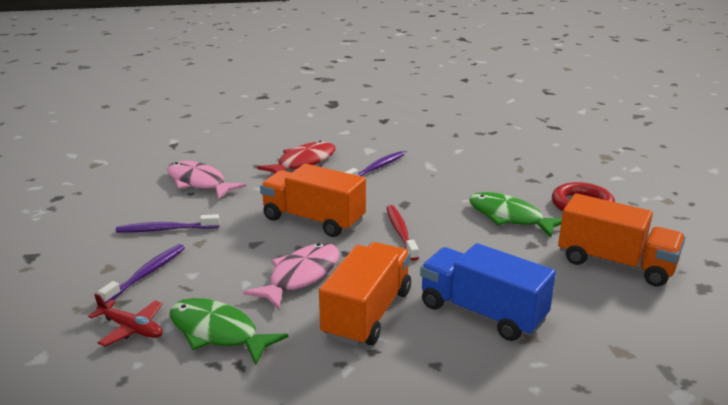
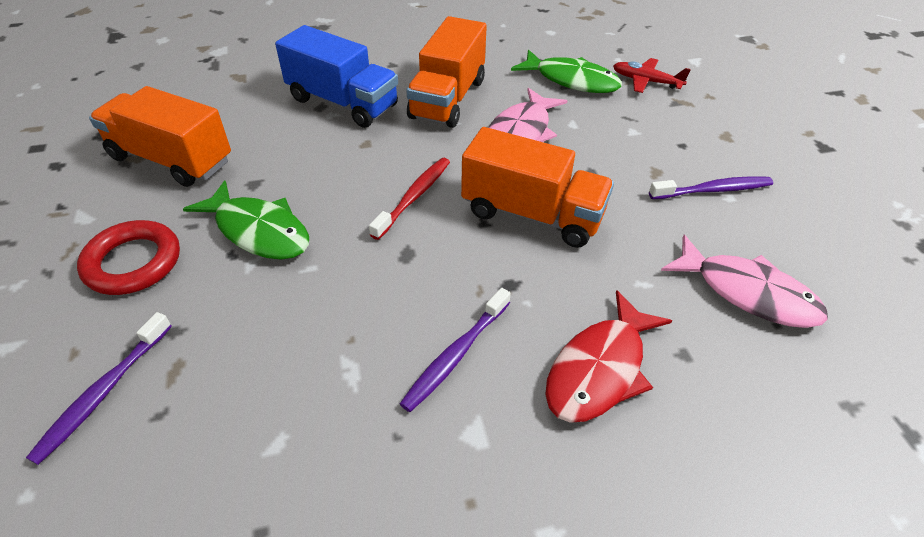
camera: 175 degrees right, 20 degrees up
(147, 274) = (679, 130): purple toothbrush -> purple toothbrush (103, 392)
(401, 232) = (414, 197): red toothbrush -> red toothbrush turned 135 degrees counterclockwise

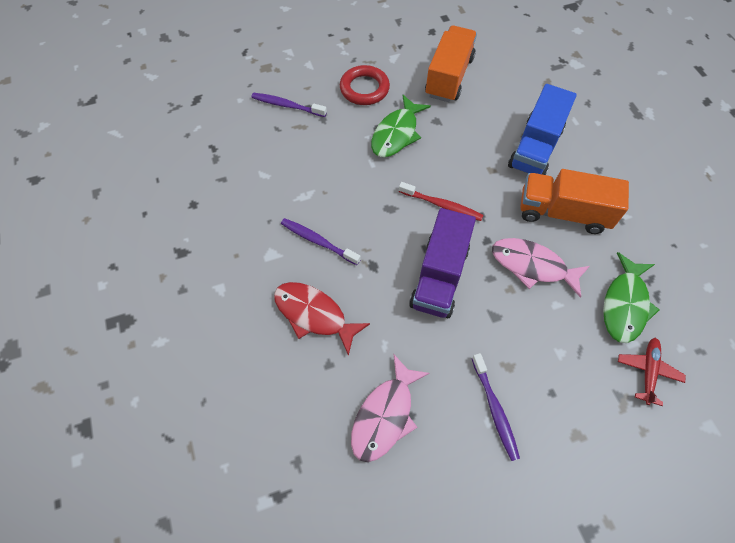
camera: 85 degrees right, 15 degrees up
(532, 214) = (439, 276): orange truck -> purple truck

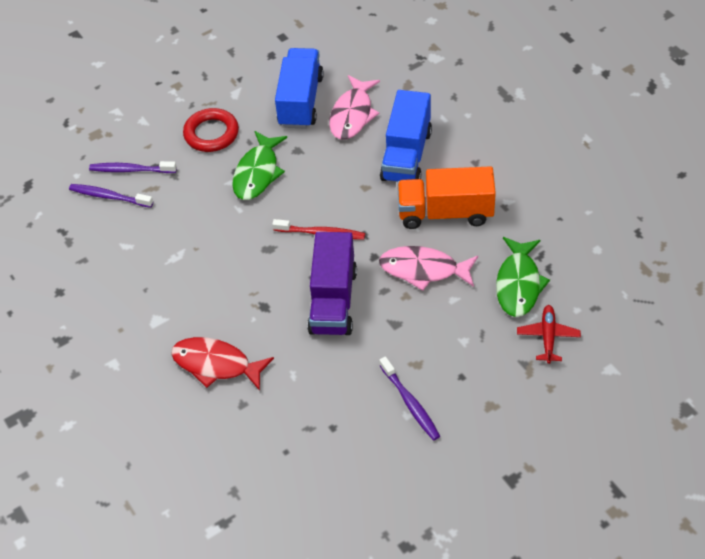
camera: 10 degrees left, 10 degrees down
(318, 241) = (202, 297): purple toothbrush -> purple toothbrush (109, 196)
(385, 415) = (308, 433): pink fish -> pink fish (352, 115)
(449, 77) = (300, 101): orange truck -> blue truck

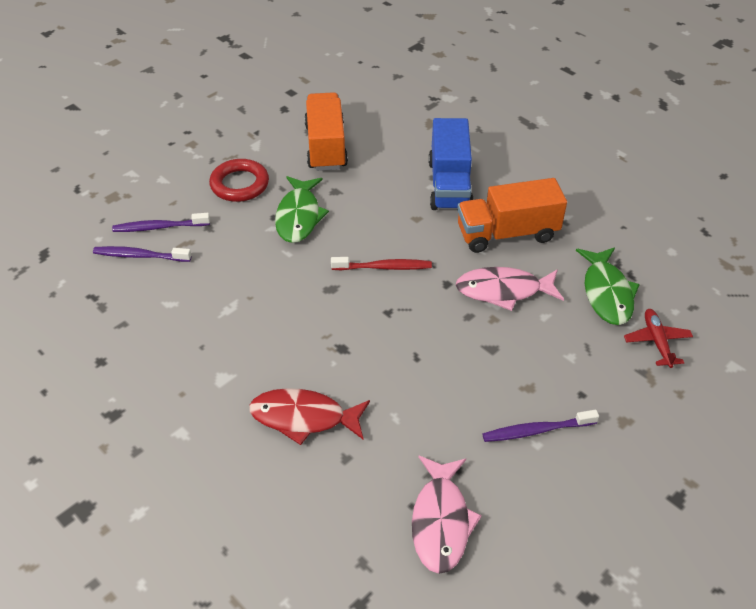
camera: 15 degrees left, 5 degrees down
(300, 101) = (326, 146): blue truck -> orange truck
(333, 301) = (417, 333): purple truck -> none
(352, 115) = (383, 154): pink fish -> pink fish (441, 521)
(410, 403) = (536, 430): purple toothbrush -> purple toothbrush turned 120 degrees clockwise

